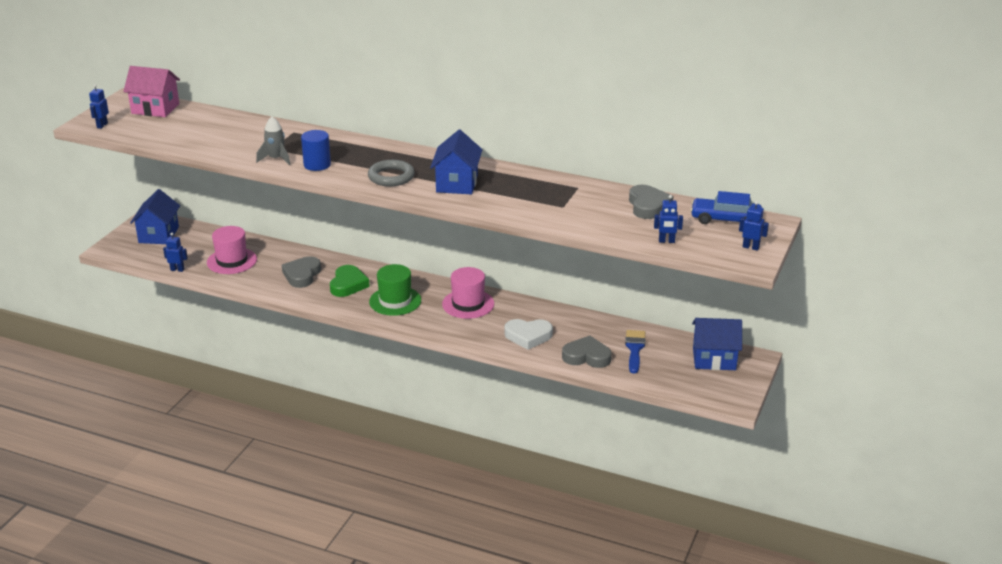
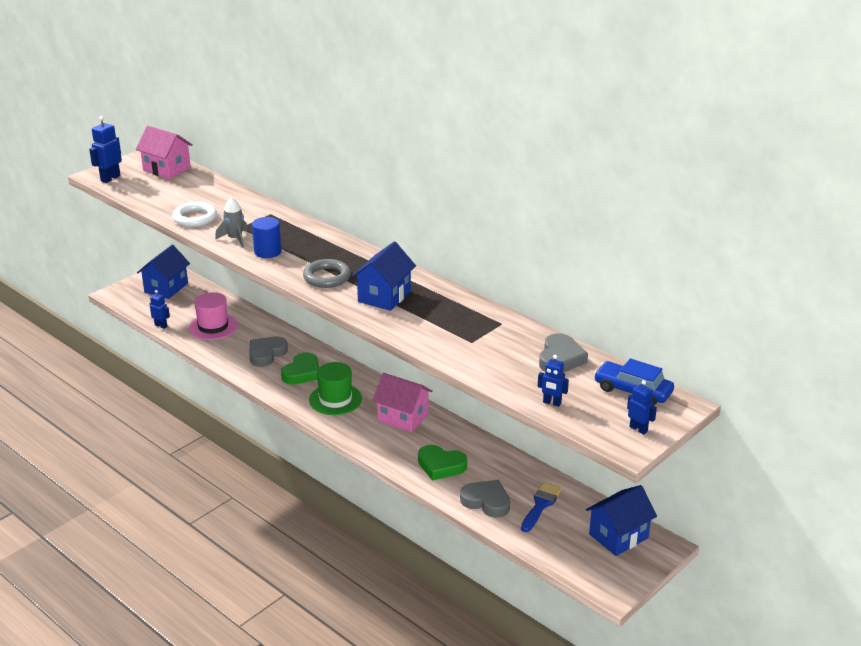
camera: 20 degrees right, 0 degrees up
(102, 125) = (110, 178): blue robot -> blue robot, size x1.57
(220, 147) = (195, 218): none -> white ring
(468, 304) = (403, 418): pink hat -> pink house
(528, 336) = (441, 466): white heart -> green heart
(714, 359) = (618, 536): blue house -> blue house turned 60 degrees counterclockwise

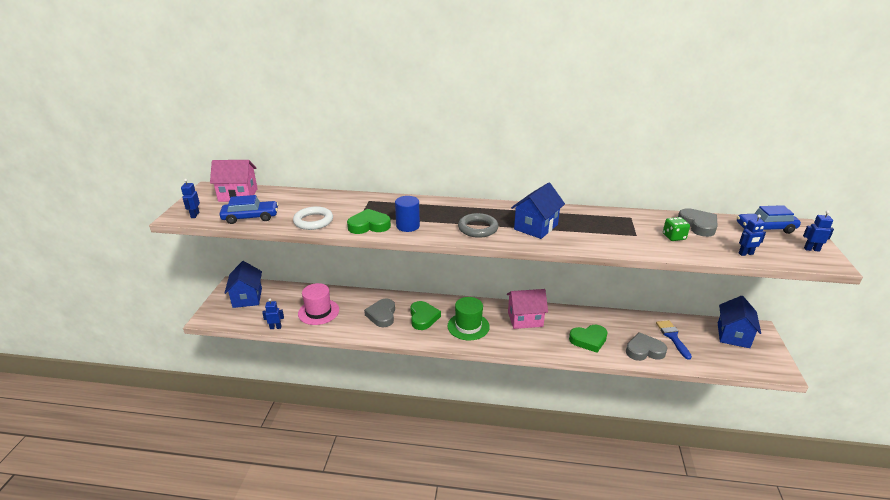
camera: 35 degrees left, 0 degrees up
(110, 178) = (195, 215): blue robot -> blue robot, size x0.64
(150, 196) = (250, 217): none -> blue car
(235, 239) = (369, 225): grey rocket -> green heart
(384, 296) = (536, 227): blue house -> blue house turned 45 degrees clockwise
(508, 358) = (674, 237): none -> green dice

